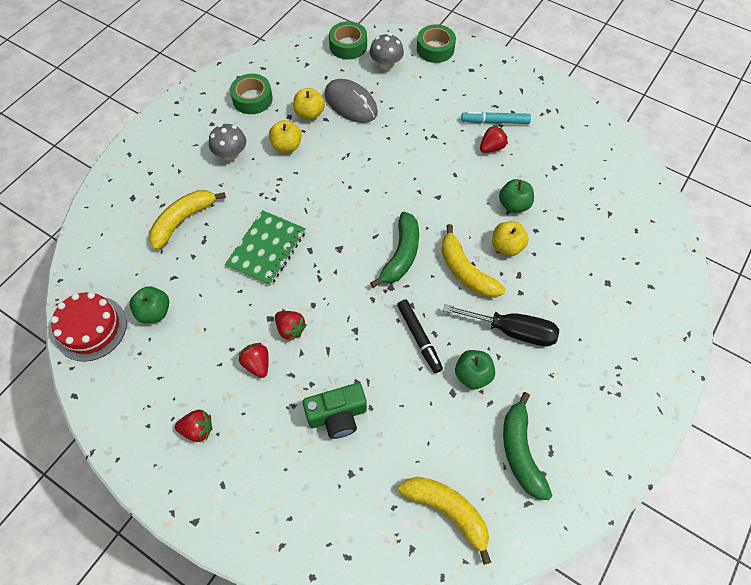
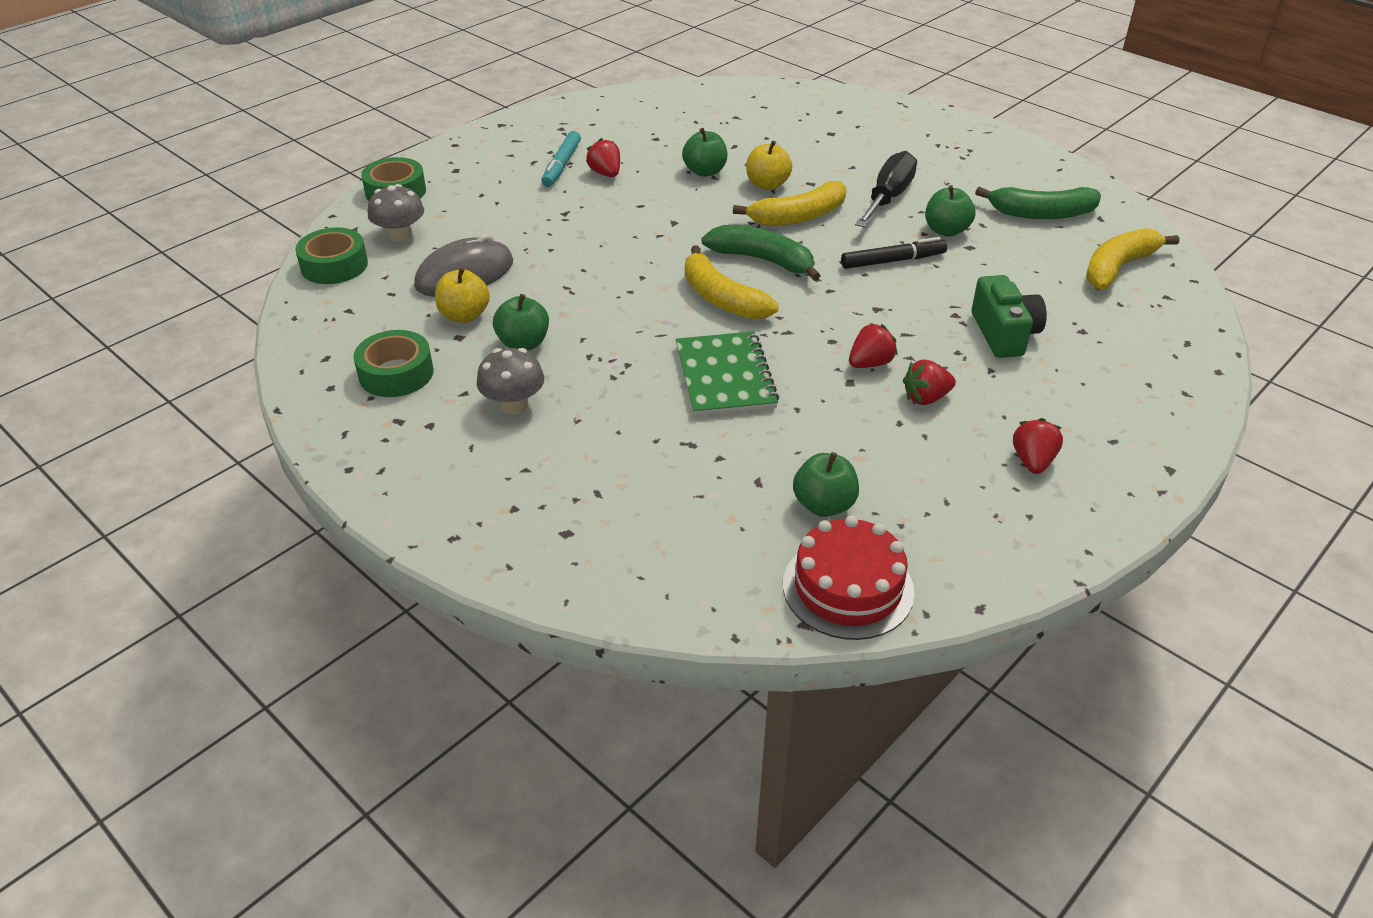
camera: 80 degrees left, 20 degrees down
(183, 221) = (642, 467): yellow banana -> yellow banana (722, 298)
(266, 249) = (725, 377): green notebook -> green notebook turned 45 degrees clockwise
(287, 146) = (523, 343): yellow apple -> green apple

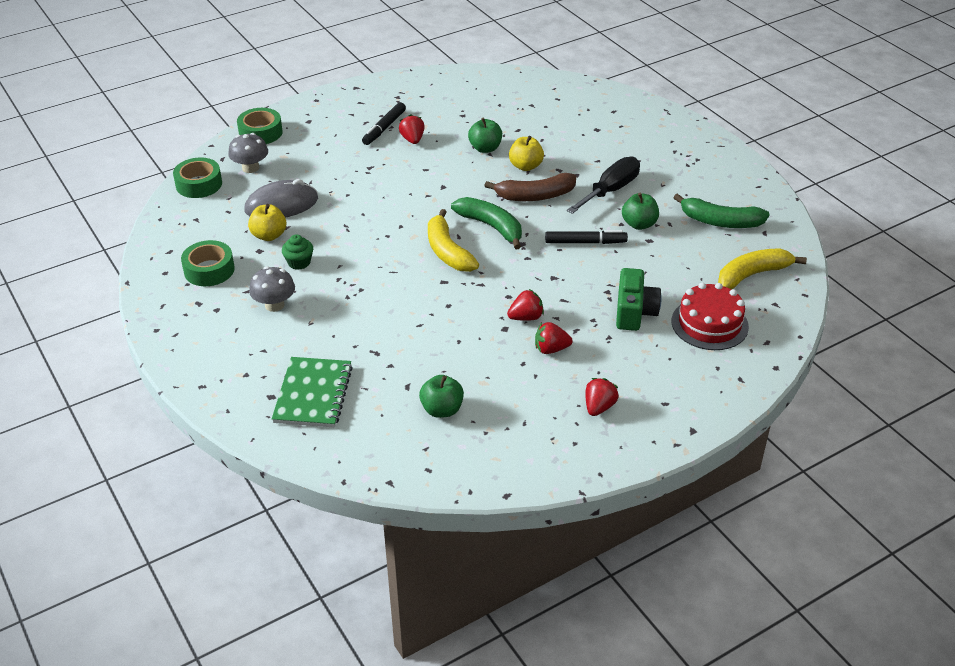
camera: 15 degrees right, 0 degrees up
(523, 343) = (299, 262): green apple -> green cupcake
(562, 165) = (384, 128): turquoise marker -> black marker
(725, 377) = (421, 310): green notebook -> green notebook (313, 394)
(798, 216) = (535, 196): yellow banana -> brown banana
(848, 588) = (429, 465): red cake -> red cake (709, 324)

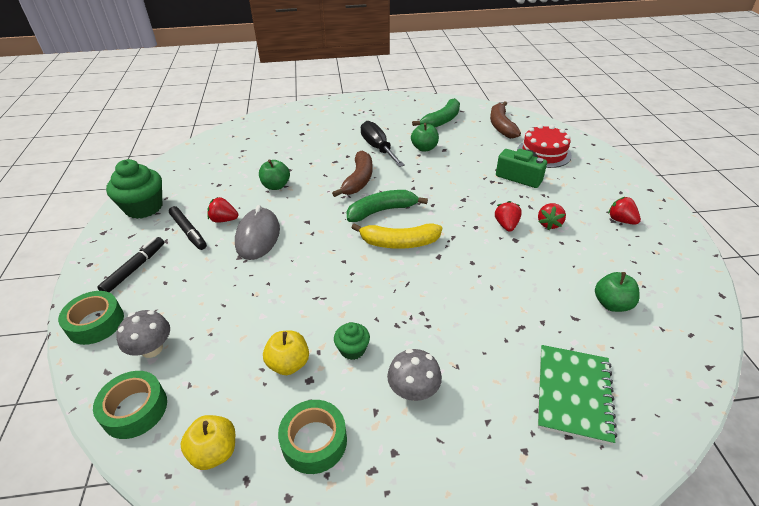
camera: 65 degrees left, 0 degrees up
(281, 205) = (243, 338): grey mouse -> grey mouse (258, 236)
(313, 394) = (573, 394): green notebook -> green notebook turned 75 degrees clockwise
(400, 91) = (144, 207): none -> green cupcake
(525, 166) = (317, 174): yellow apple -> yellow apple (214, 452)
(585, 242) = (430, 174): black marker -> black marker (134, 269)
(752, 275) = (501, 126): yellow banana -> brown banana

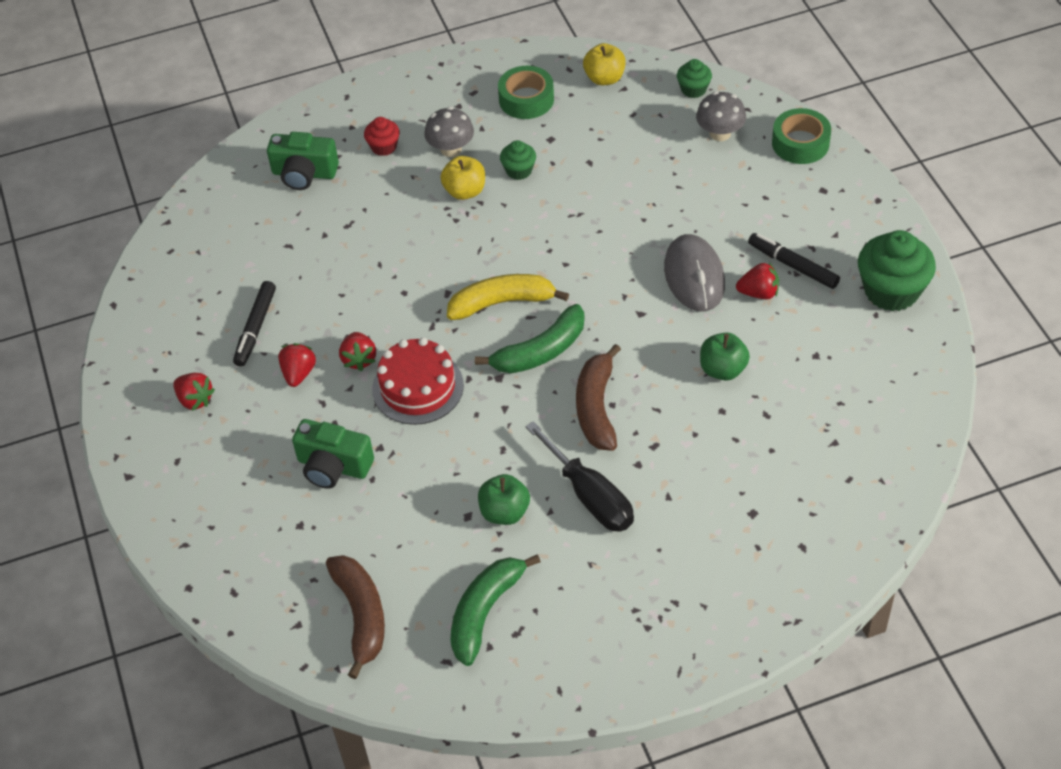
camera: 170 degrees right, 10 degrees up
(134, 269) = (816, 205): black marker -> black marker (256, 328)
(135, 409) = (693, 89): green tape -> green cupcake
(289, 364) = (576, 147): yellow apple -> yellow apple (465, 191)
(486, 410) = (384, 147): none -> red cupcake
(543, 153) = (286, 539): red cake -> red cake (418, 387)
(573, 394) = (304, 174): green notebook -> green camera
(612, 304) = (244, 269): green apple -> none

